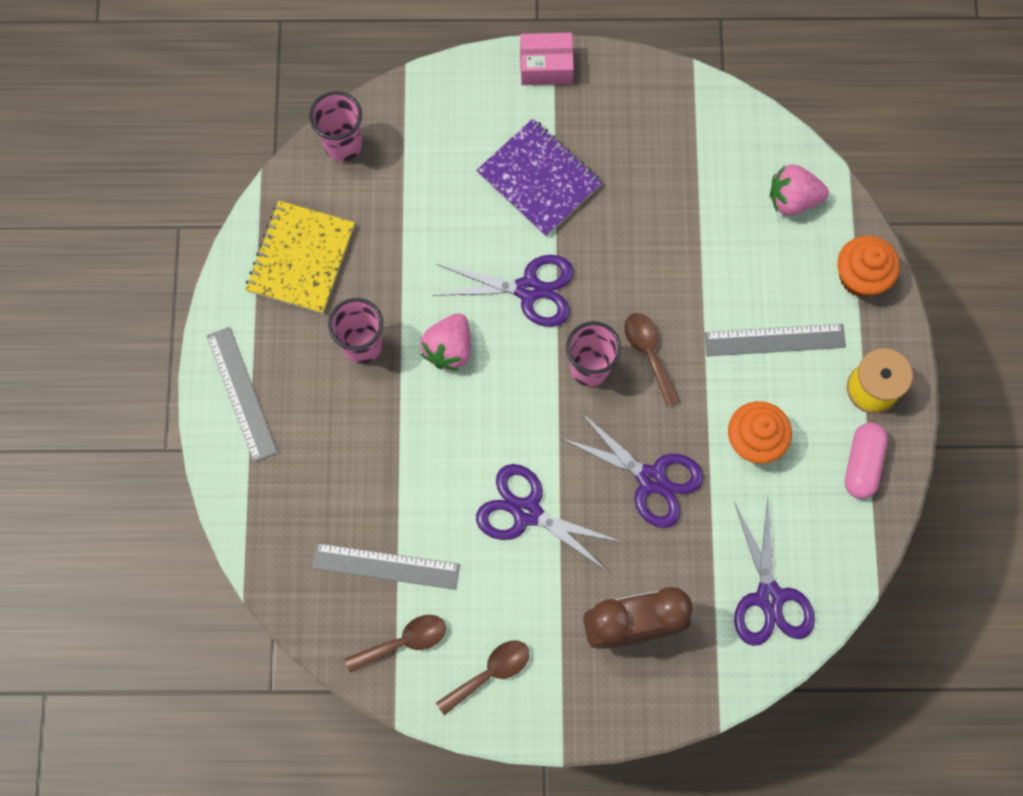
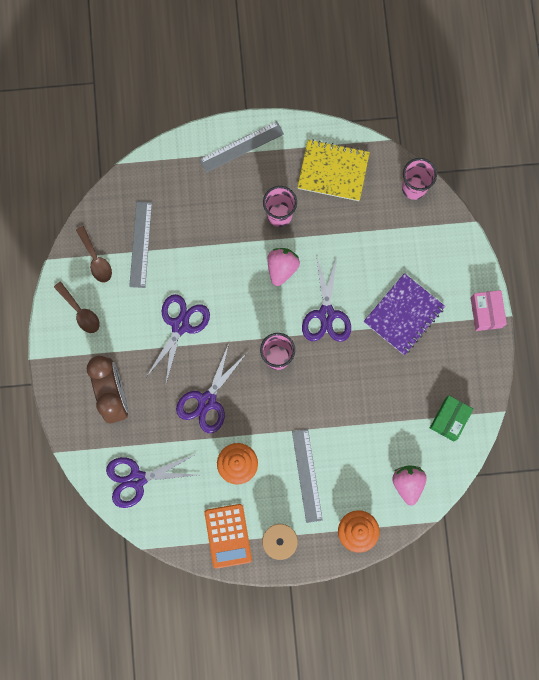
camera: 85 degrees right, 5 degrees up
(449, 349) = (282, 268): pink strawberry -> pink strawberry turned 90 degrees clockwise
(648, 353) = (290, 394): brown spoon -> none
(701, 133) = (449, 419): none -> green box
(862, 464) = (228, 536): pink capsule -> orange calculator

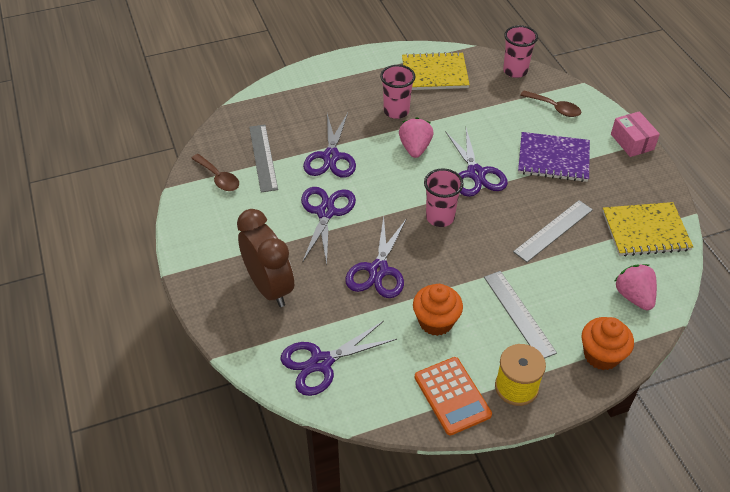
camera: 15 degrees left, 30 degrees down
(80, 312) = (212, 223): brown spoon -> brown spoon (554, 108)
(202, 259) = (331, 157): none -> purple scissors
(241, 146) = (341, 73): grey ruler -> grey ruler (553, 230)
(404, 315) = (553, 159): purple notebook -> purple notebook turned 75 degrees clockwise
(449, 419) = (645, 231): green box -> yellow notebook

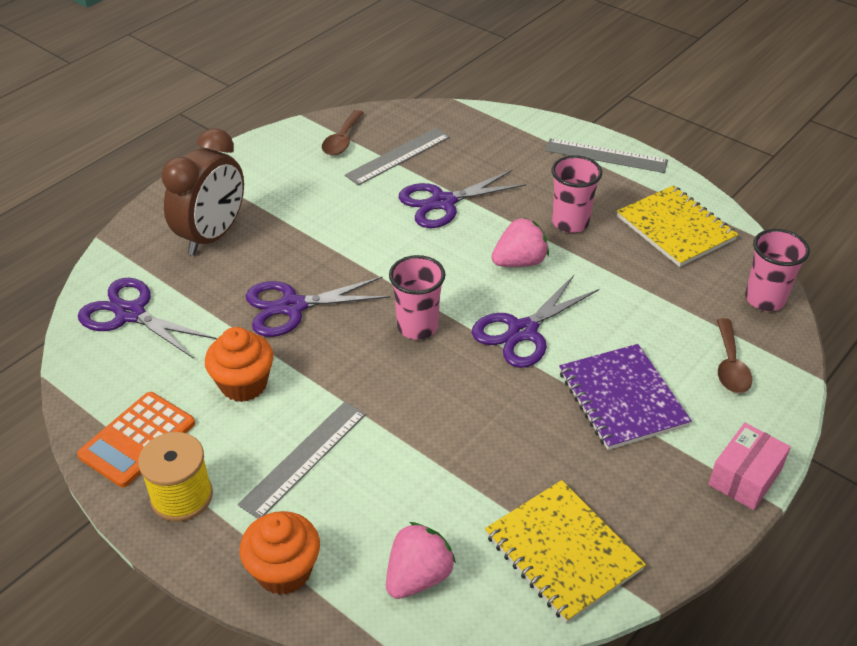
camera: 60 degrees right, 5 degrees down
(326, 212) = (351, 232): purple scissors -> none
(553, 230) = (480, 444): grey ruler -> grey ruler (606, 156)

